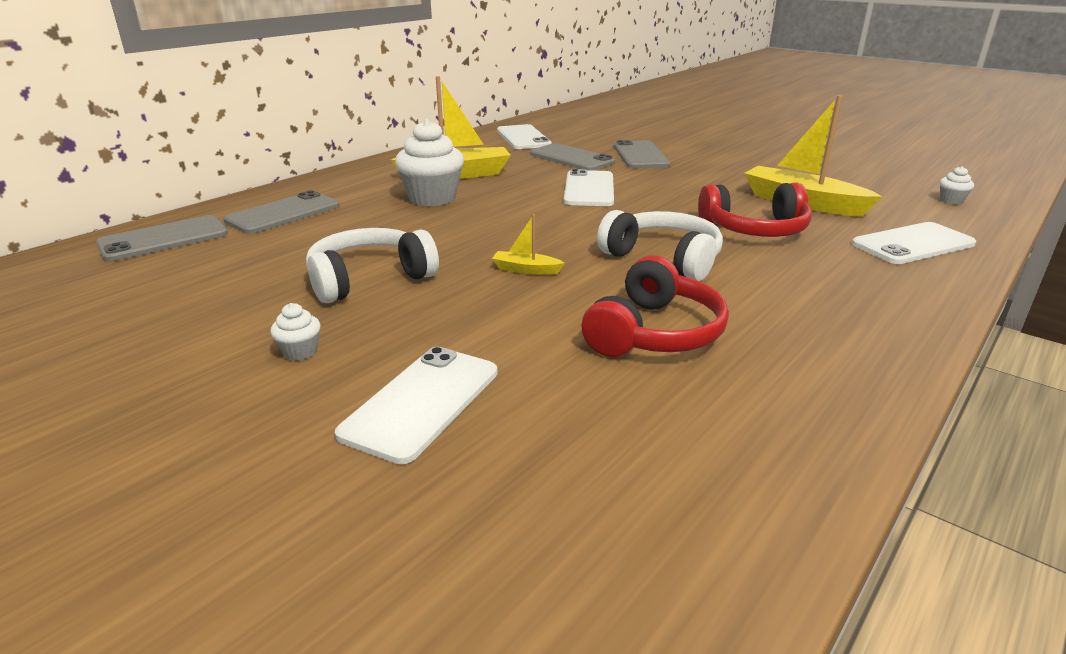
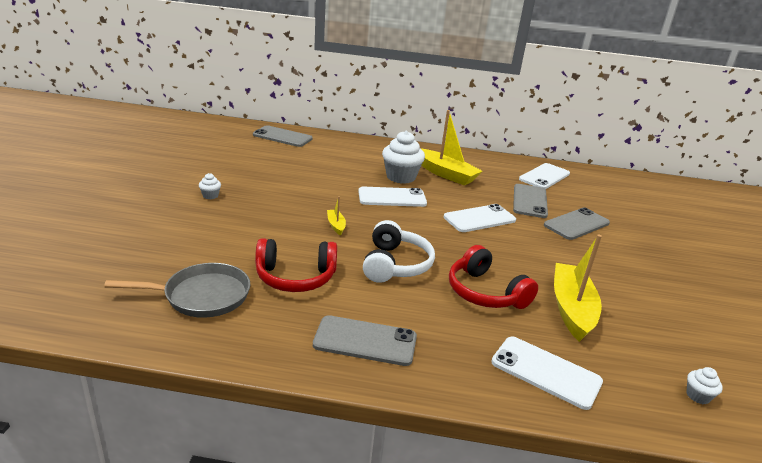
camera: 55 degrees right, 0 degrees up
(283, 213) = (336, 149): grey phone -> grey phone (365, 341)
(369, 279) = (286, 190): white headphones -> none
(422, 402) = (189, 232): white phone -> white phone (392, 197)
(665, 430) = (202, 296): none -> grey pan

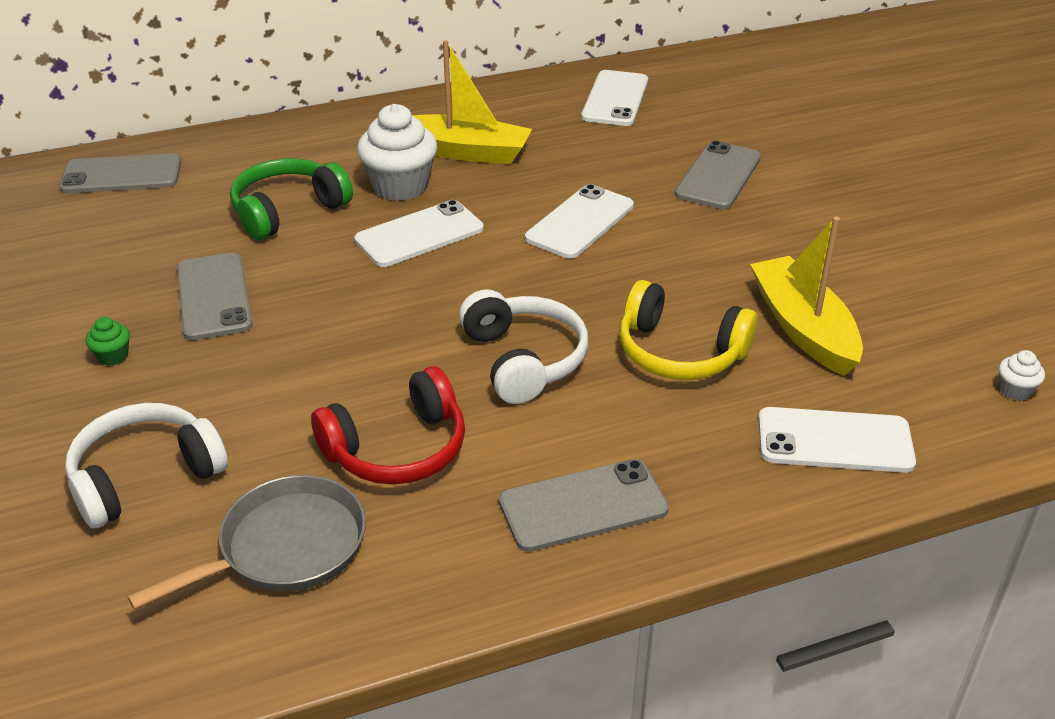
camera: 25 degrees left, 10 degrees up
(174, 244) = (145, 477): none -> white headphones
(210, 196) = (113, 356): white cupcake -> green cupcake
(336, 225) = (377, 326): yellow boat -> none
(339, 170) = (288, 211): none -> green headphones
(485, 292) = (680, 352): red headphones -> yellow headphones
(529, 201) = (627, 157): grey phone -> grey phone (214, 296)

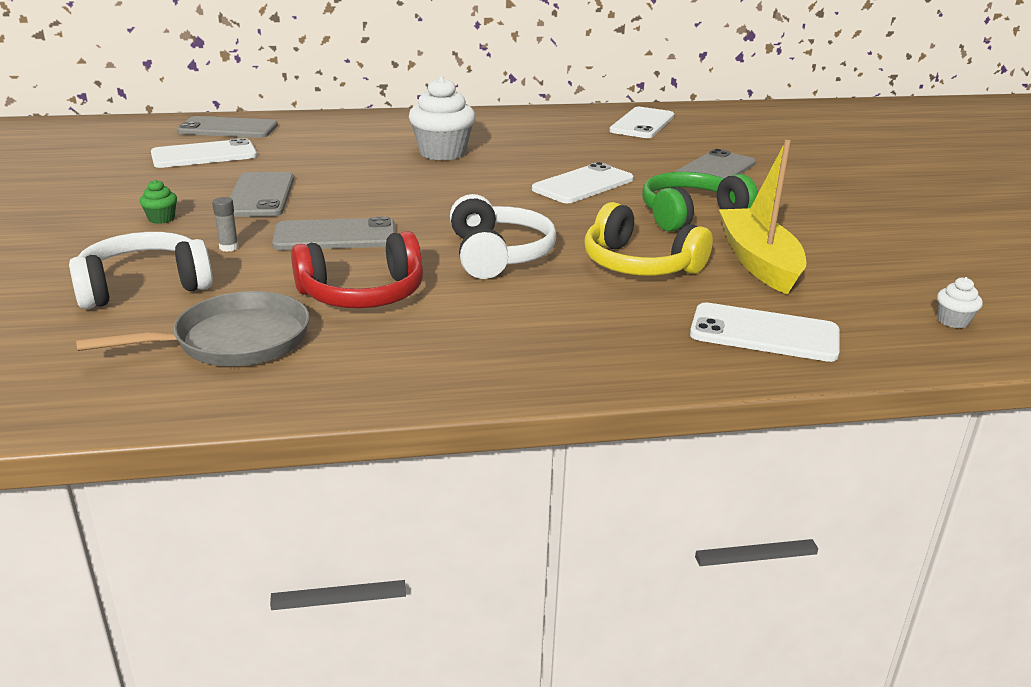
camera: 10 degrees right, 10 degrees down
(214, 395) = (229, 247): none -> grey glue stick
(288, 211) = (345, 157): green headphones -> green headphones (691, 215)
(419, 234) = (445, 179): white phone -> white phone (204, 155)
(464, 152) = (504, 140): yellow boat -> none
(583, 506) = (510, 347): grey phone -> grey phone (335, 236)

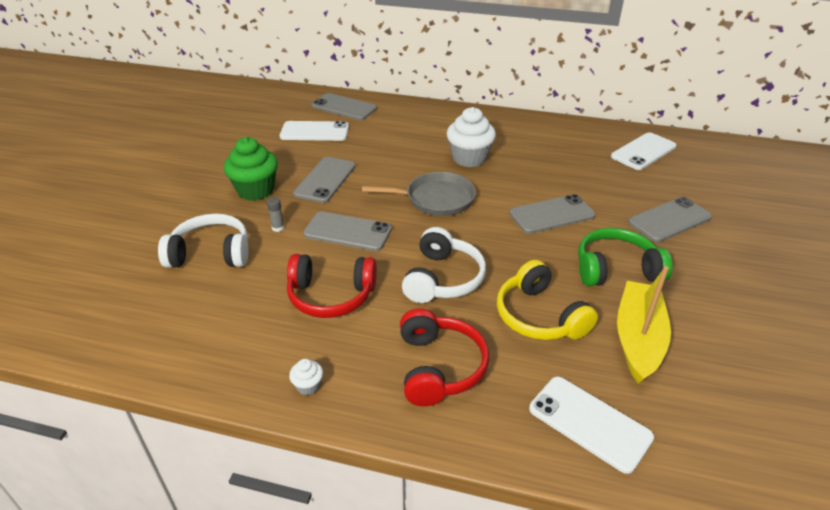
camera: 25 degrees right, 10 degrees up
(161, 219) = (255, 190): green cupcake -> green cupcake, size x2.23
(234, 341) = (231, 319): grey pan -> grey pan (435, 199)
(558, 326) = (439, 367): none -> red headphones
(583, 184) = (552, 214): white phone -> grey phone
(953, 321) = (768, 460): white cupcake -> white cupcake (308, 386)

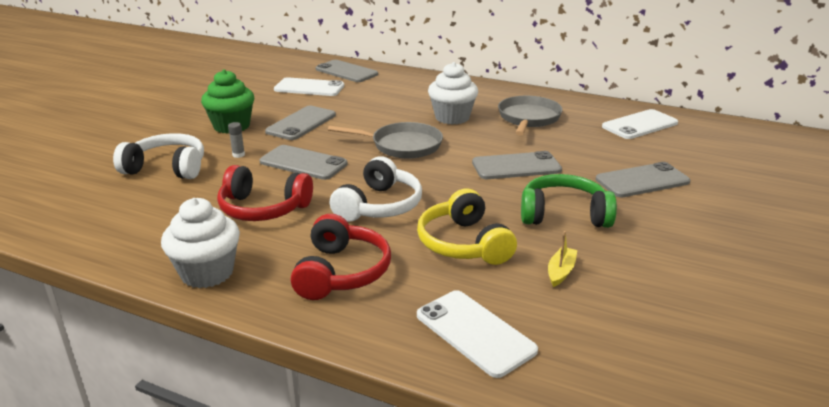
camera: 10 degrees right, 10 degrees down
(308, 386) = (207, 273): white cupcake -> white cupcake, size x2.23
(541, 153) = (528, 118): none -> grey pan
(638, 339) = (561, 271): yellow boat -> yellow boat, size x0.45

